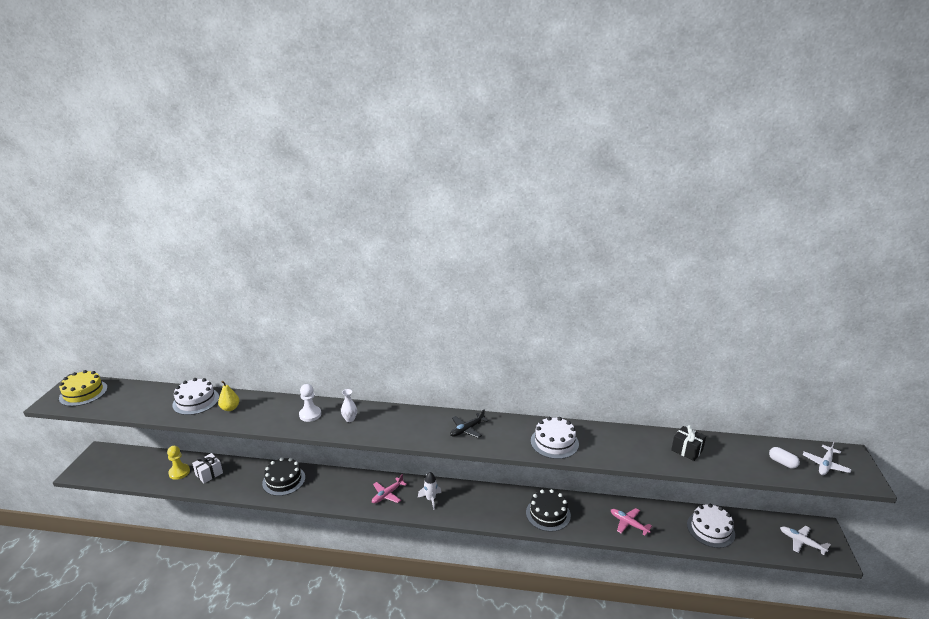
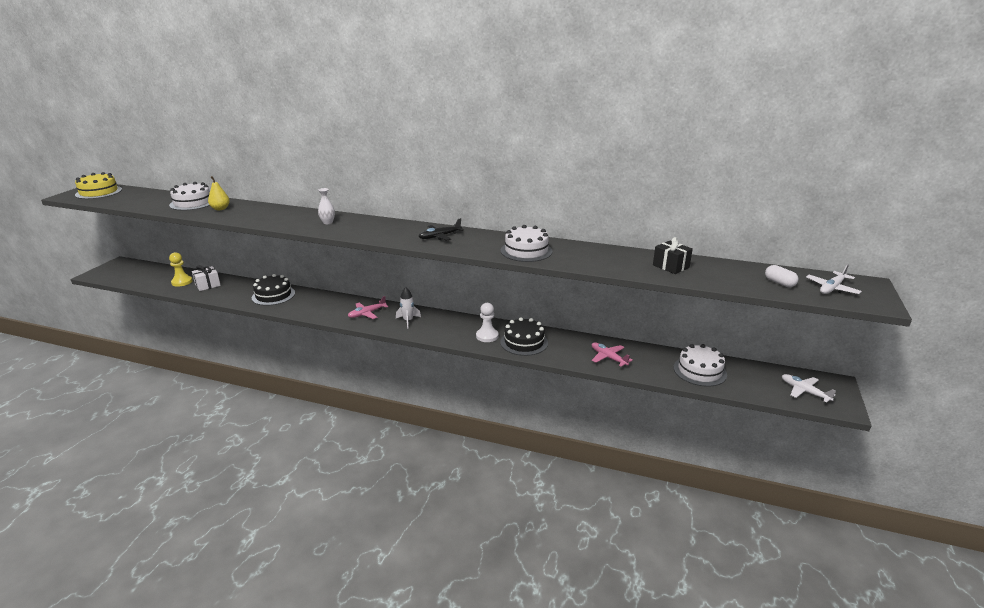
camera: 10 degrees right, 0 degrees up
(310, 414) = (291, 217): white pawn -> white pawn (487, 336)

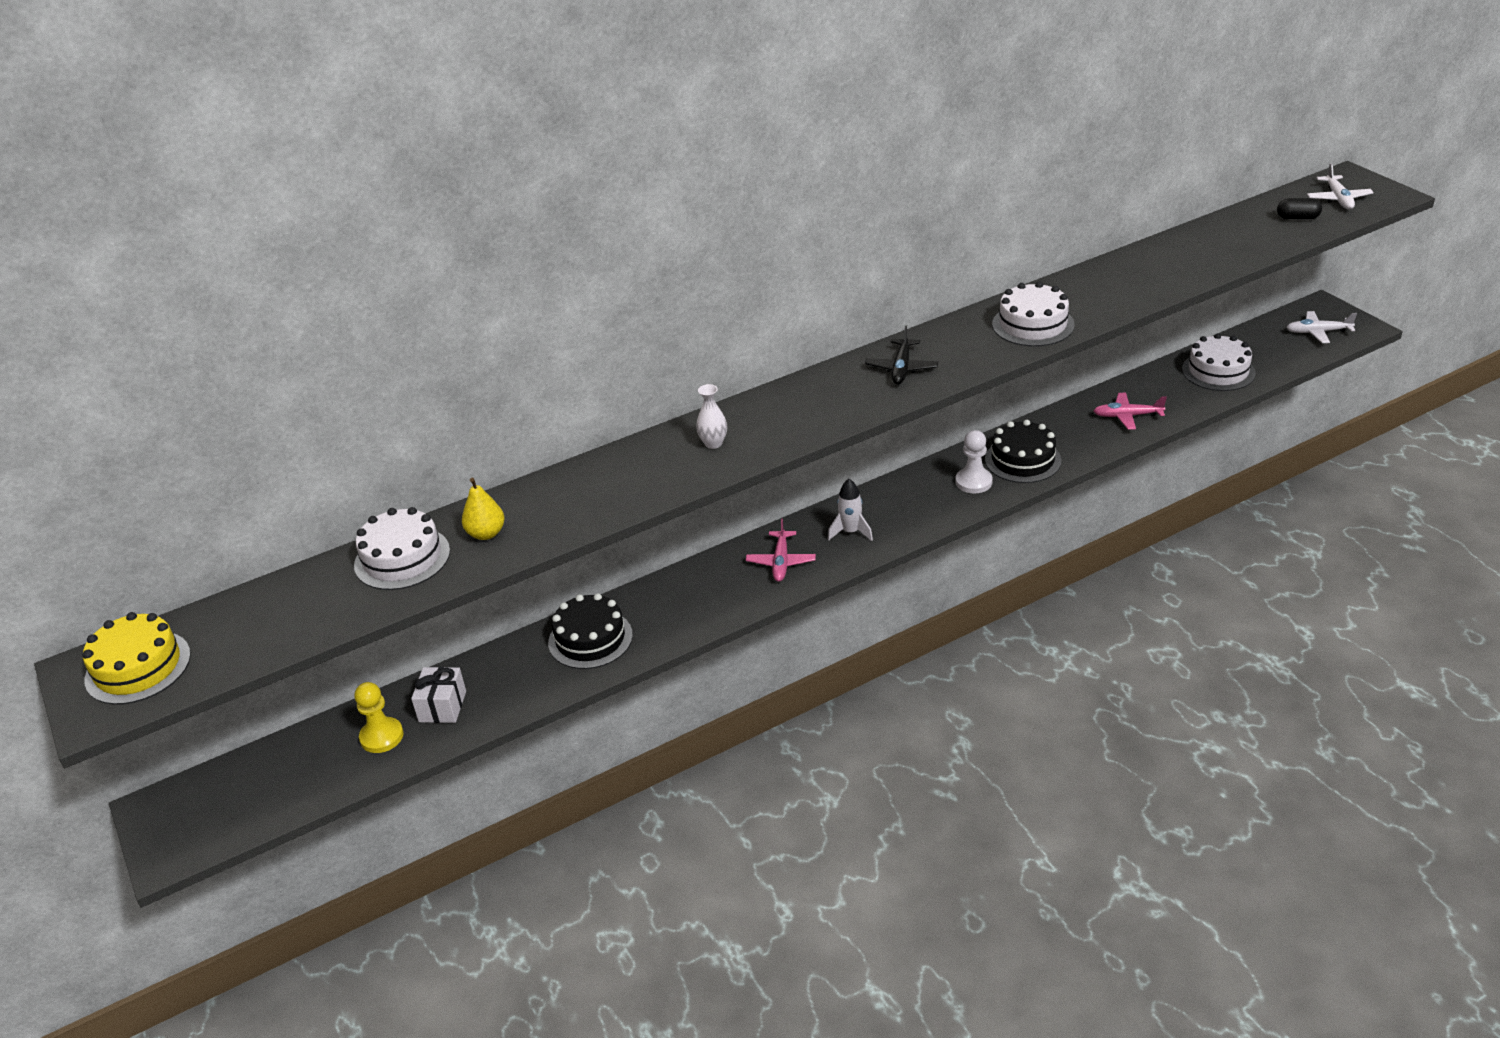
camera: 45 degrees left, 10 degrees up
(670, 266) = (1189, 255): black gift -> none
(779, 283) = (1297, 218): white capsule -> black capsule

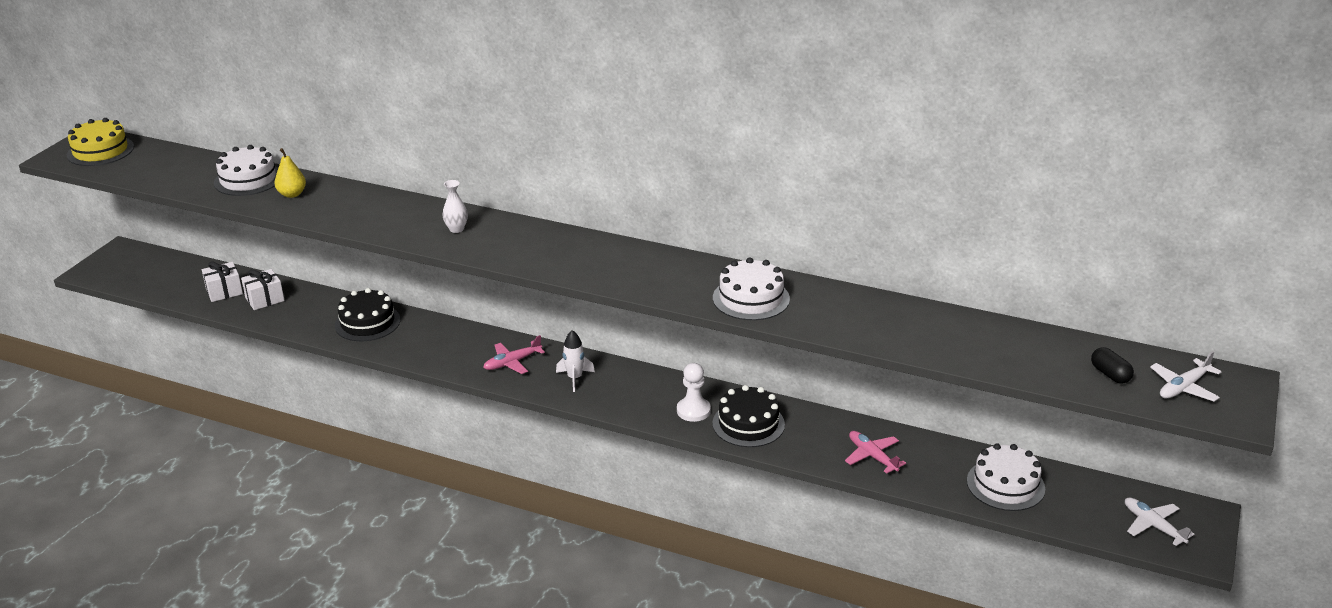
camera: 50 degrees right, 5 degrees down
(381, 736) = (224, 291): yellow pawn -> white gift
(901, 368) = (625, 264): black plane -> none

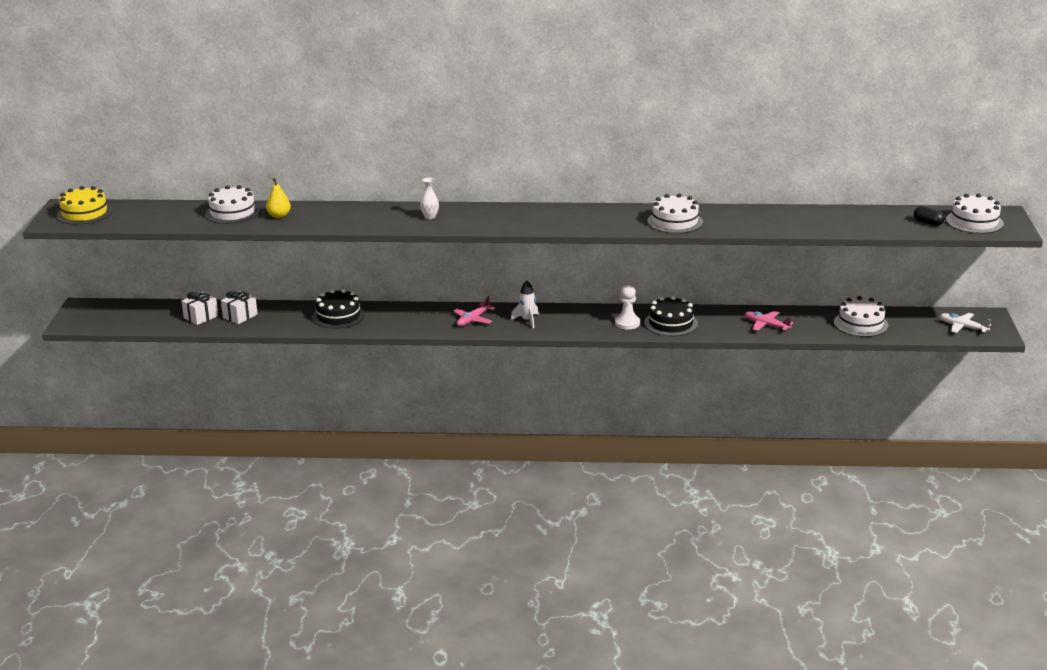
camera: 20 degrees left, 5 degrees down
(1183, 387) = (974, 221): white plane -> white cake

